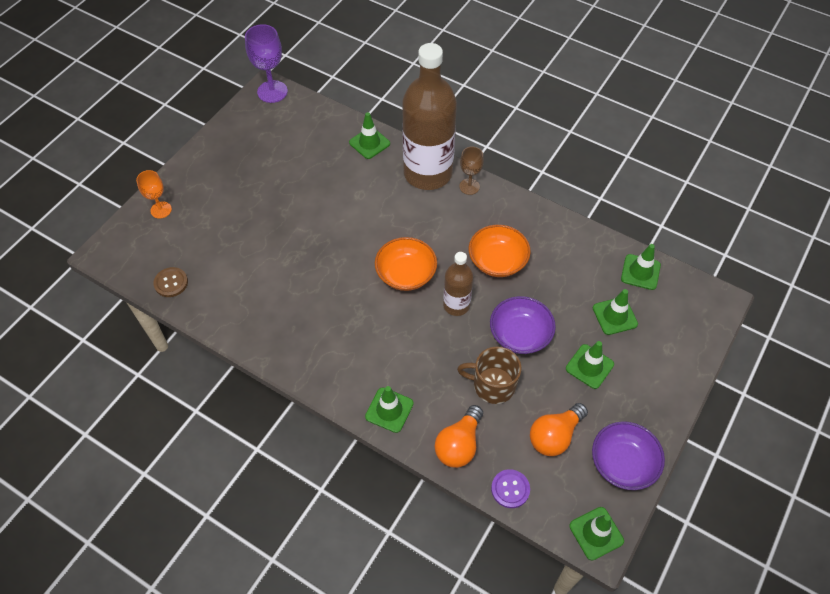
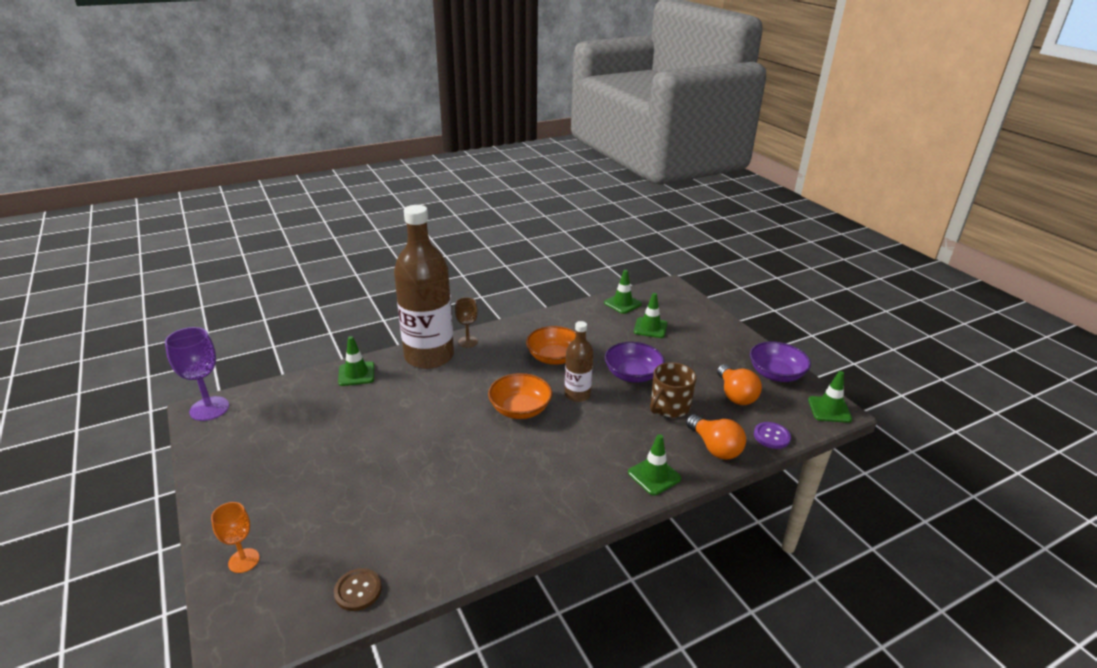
camera: 60 degrees left, 25 degrees down
(589, 366) = (685, 355): green traffic cone -> none

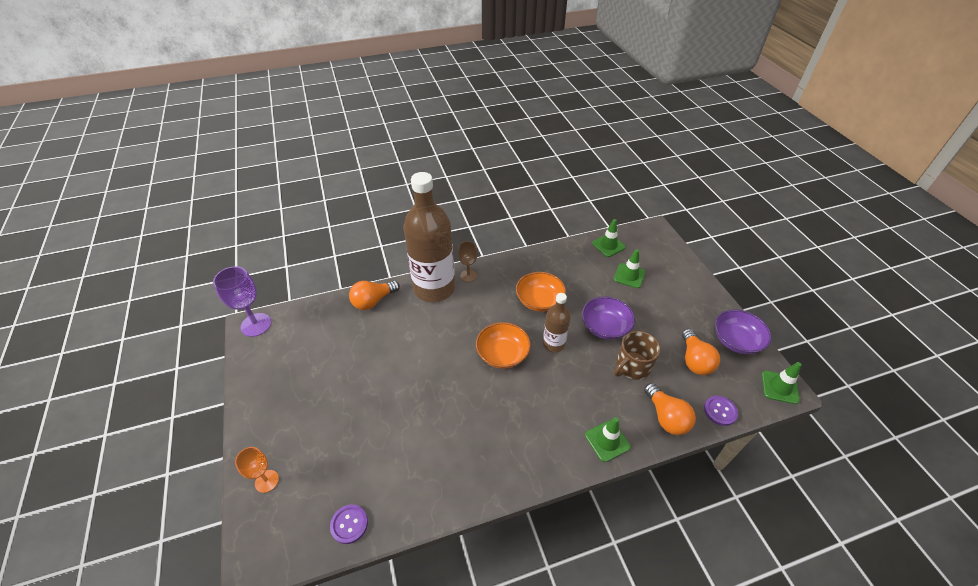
camera: 10 degrees right, 15 degrees up
(356, 374) = (373, 301): green traffic cone -> orange light bulb
(358, 590) = (349, 524): brown button -> purple button

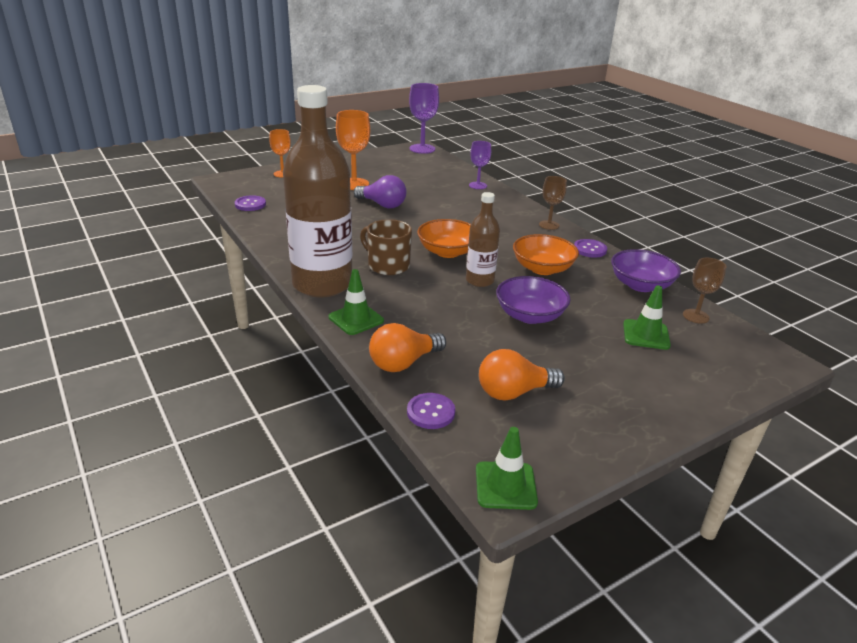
camera: 75 degrees right, 15 degrees down
(330, 405) = (354, 184): none -> orange goblet
(373, 301) = (478, 185): orange light bulb -> purple goblet
(392, 387) = (382, 205): none -> purple light bulb
(434, 288) = (516, 210): brown bottle -> brown bottle (322, 284)
(514, 265) = (590, 249): none -> purple button
(608, 245) = (696, 316): green traffic cone -> brown goblet
(632, 366) = (474, 337): brown mug -> brown mug (387, 265)
(736, 341) = (582, 441): purple bowl -> purple bowl (640, 285)

